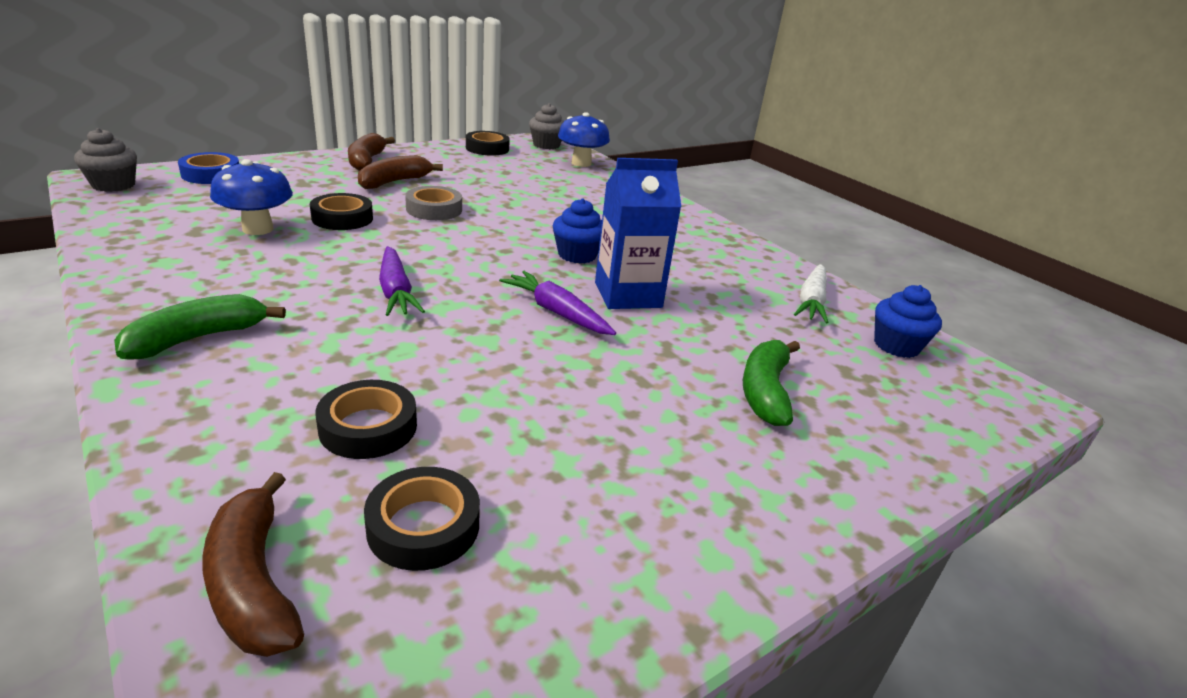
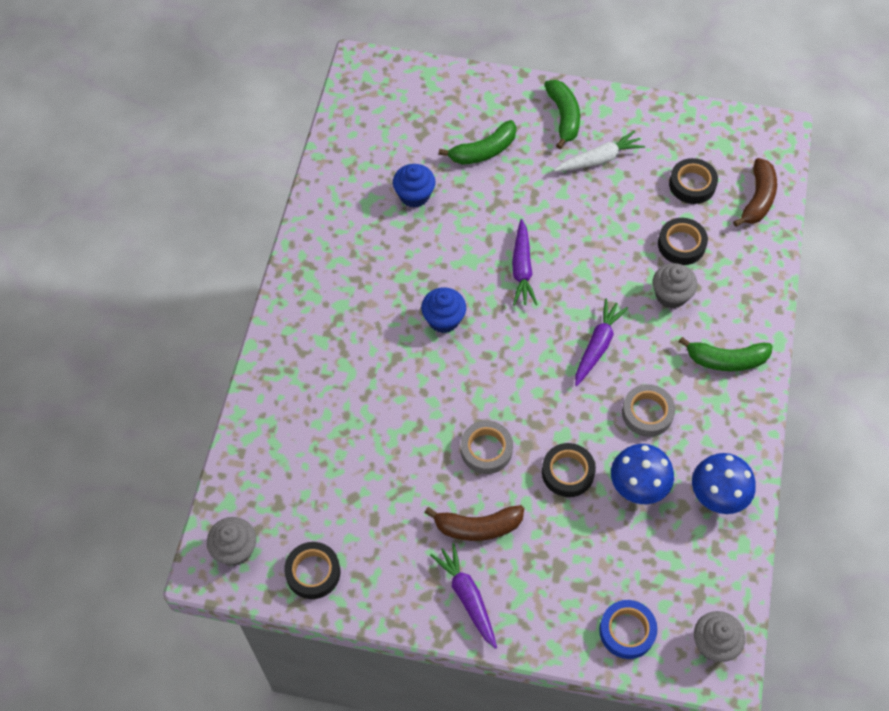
camera: 130 degrees left, 30 degrees up
(285, 268) = (647, 413): none -> grey tape
(336, 365) = (671, 295): none -> grey cupcake
(367, 161) = (467, 597): brown banana -> purple carrot
(581, 163) = (253, 477): blue mushroom -> blue mushroom (717, 496)
(628, 295) = (461, 258): blue carton -> none
(751, 498) = (563, 117): none -> green banana
(811, 301) = (354, 183): white carrot -> white carrot (599, 159)
(896, 346) = (365, 128): blue cupcake -> blue cupcake (414, 195)

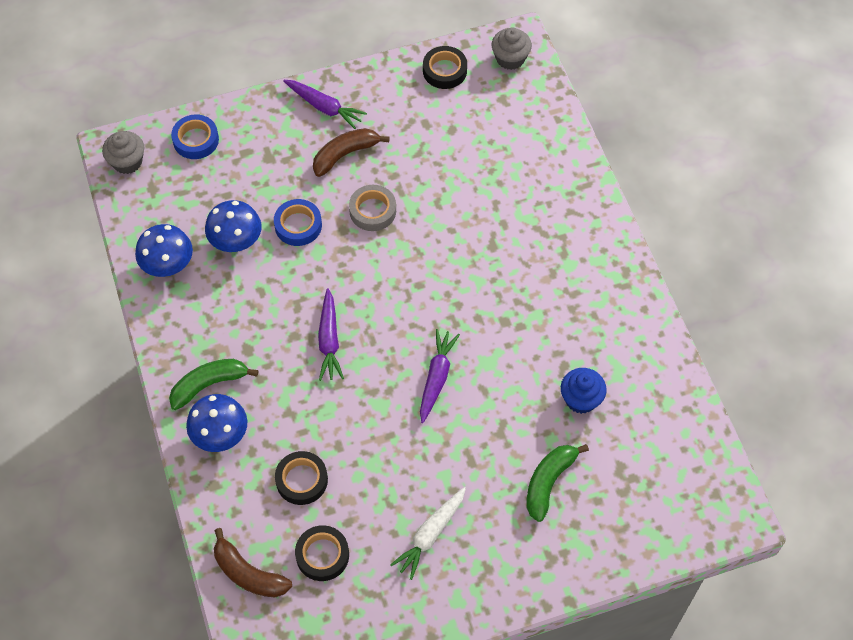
camera: 150 degrees right, 0 degrees up
(443, 319) = (475, 296): blue cupcake -> none
(522, 268) = (436, 378): purple carrot -> purple carrot turned 45 degrees clockwise
(563, 117) = (494, 567): green banana -> none
(567, 472) = (298, 225): black tape -> blue tape
(647, 413) = (257, 303): grey tape -> none
(671, 295) = (287, 422): grey cupcake -> none
(735, 312) = (220, 435): none -> blue mushroom
(758, 199) = (248, 573): brown banana -> brown banana turned 45 degrees counterclockwise

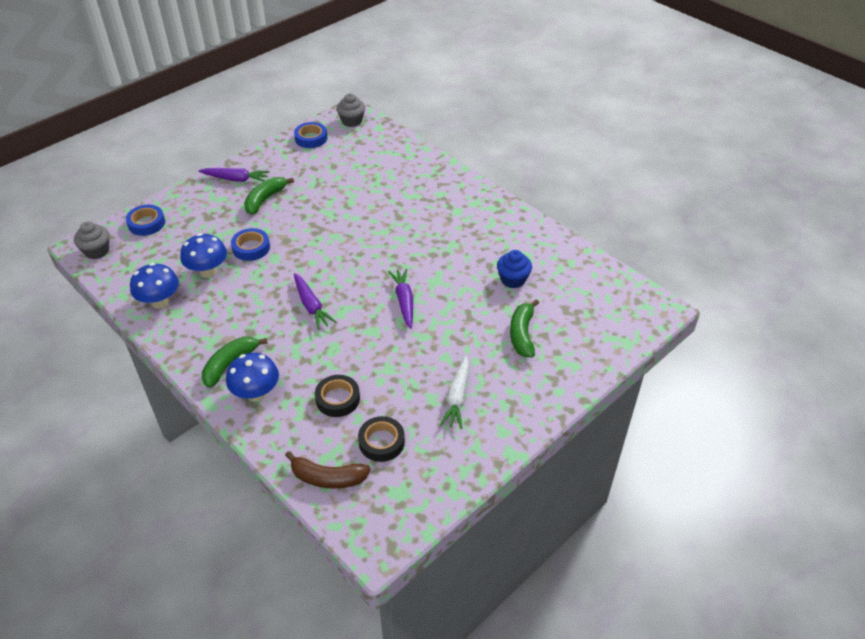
camera: 25 degrees left, 15 degrees down
(345, 154) = (265, 199): brown banana -> green banana
(372, 211) = (302, 223): grey tape -> none
(444, 71) = (311, 138): black tape -> blue tape

